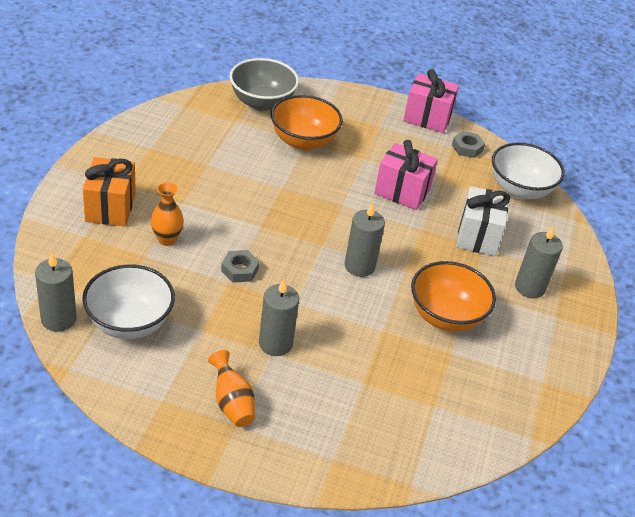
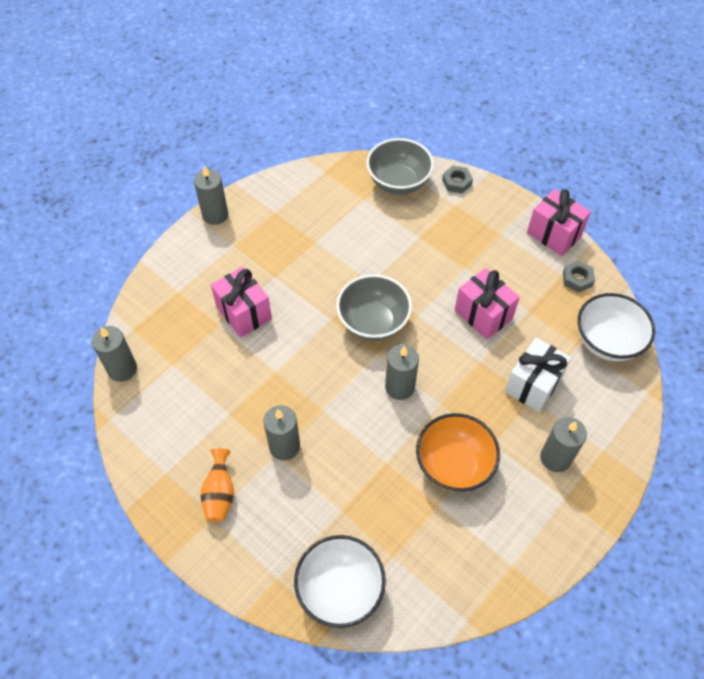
camera: 30 degrees right, 15 degrees up
(87, 161) = (215, 215): none -> grey candle
(110, 208) = (212, 268): orange gift -> none
(129, 323) = (175, 389): white bowl -> white bowl (340, 590)
(167, 239) = (244, 313): orange vase -> pink gift
(239, 270) = (290, 361): grey nut -> grey nut (456, 182)
(303, 141) = (416, 235): orange bowl -> none
(303, 220) = (373, 322): none -> grey bowl

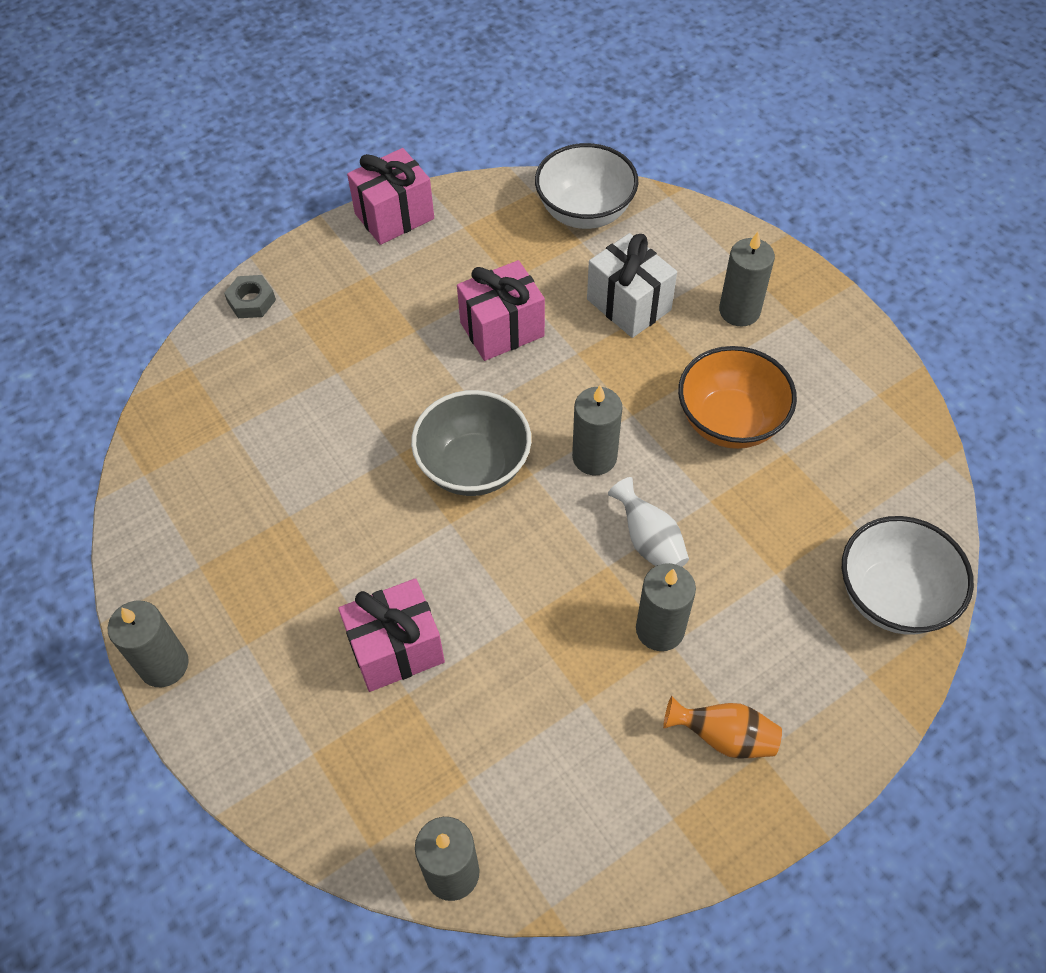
camera: 75 degrees left, 0 degrees up
(345, 430) = (649, 541): none -> white vase
(398, 182) = (217, 375): grey bowl -> none
(577, 279) = (478, 213): grey nut -> none

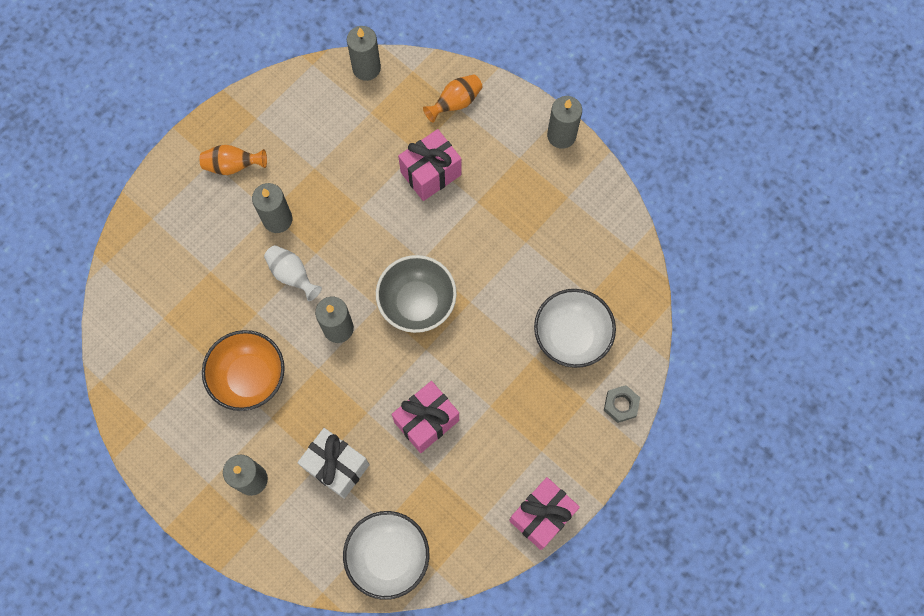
camera: 165 degrees right, 15 degrees up
(314, 764) = (455, 103): none -> orange vase
(892, 596) = (137, 271): white bowl -> white bowl (571, 336)

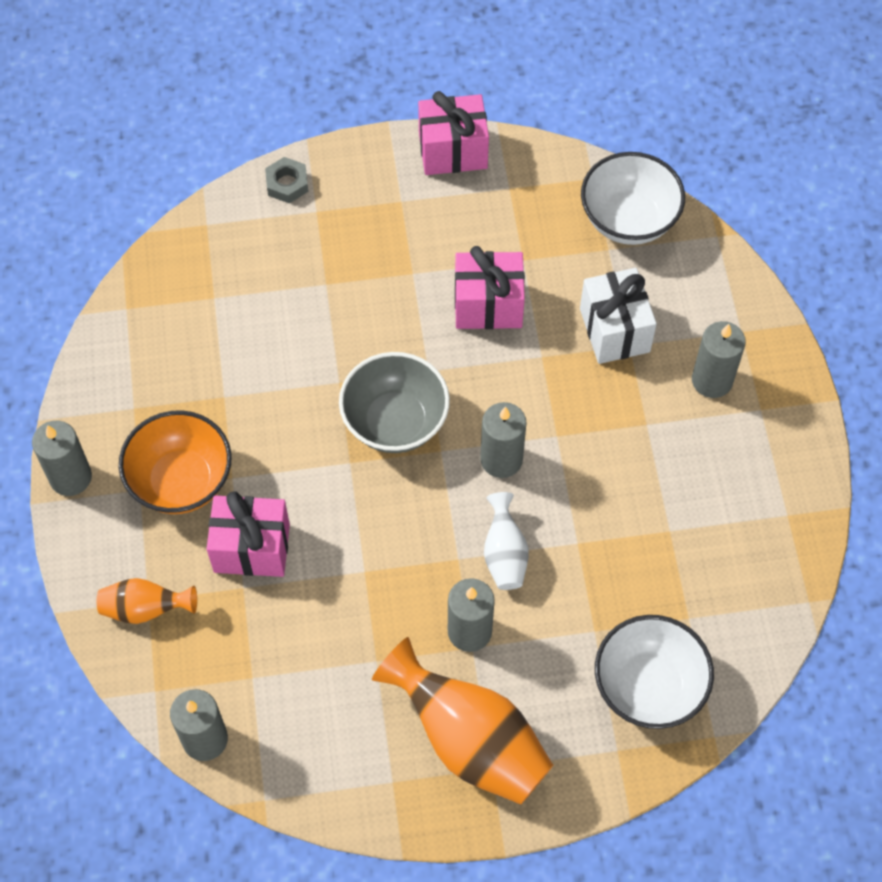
camera: 140 degrees left, 10 degrees down
(233, 166) = (469, 740): orange vase -> orange vase, size x1.93
(249, 377) = (638, 480): orange bowl -> orange bowl (181, 481)
(571, 336) = (271, 274): white bowl -> white bowl (648, 687)

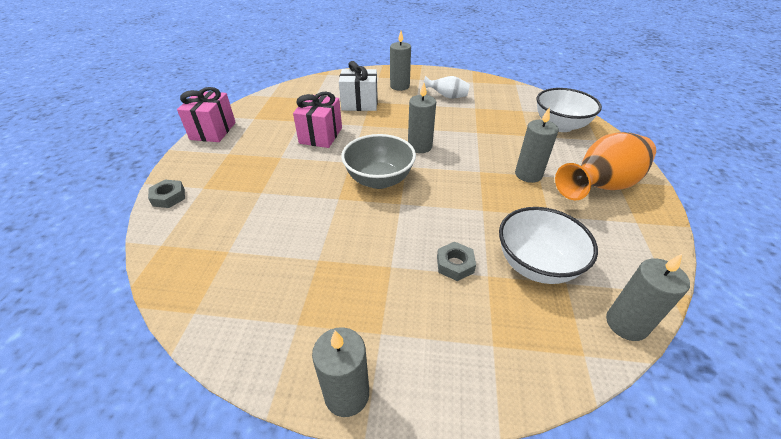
camera: 75 degrees left, 20 degrees down
(145, 609) = (502, 349): orange vase -> none
(181, 481) = (382, 300): orange bowl -> none
(252, 548) = (455, 264): pink gift -> grey nut
(504, 554) = (479, 155): white vase -> white vase (447, 96)
(628, 220) = (301, 91): white bowl -> white bowl (536, 265)

